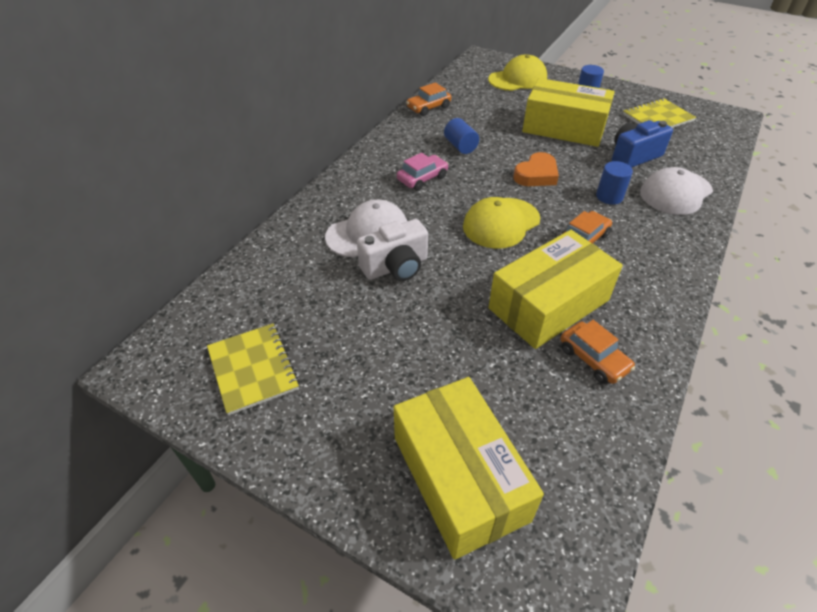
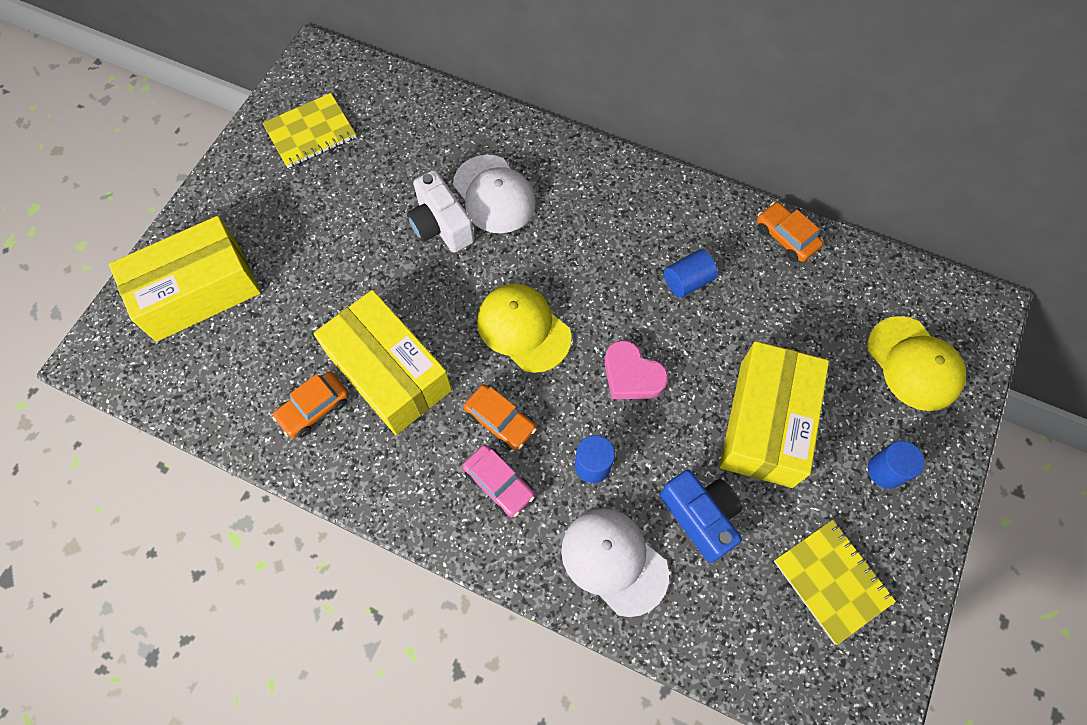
camera: 85 degrees right, 20 degrees up
(422, 178) = (605, 240): pink car -> pink car (499, 483)
(536, 175) = (632, 375): orange heart -> pink heart

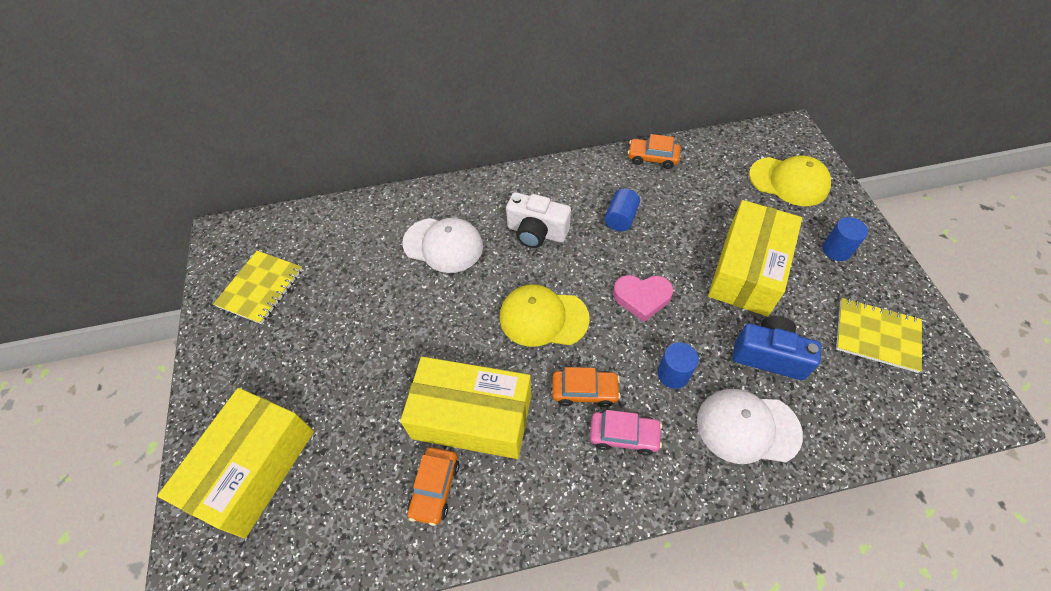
camera: 35 degrees left, 10 degrees down
(441, 226) = (422, 289): white camera -> white camera (536, 232)
(766, 423) = (748, 270): yellow box -> yellow box turned 45 degrees clockwise

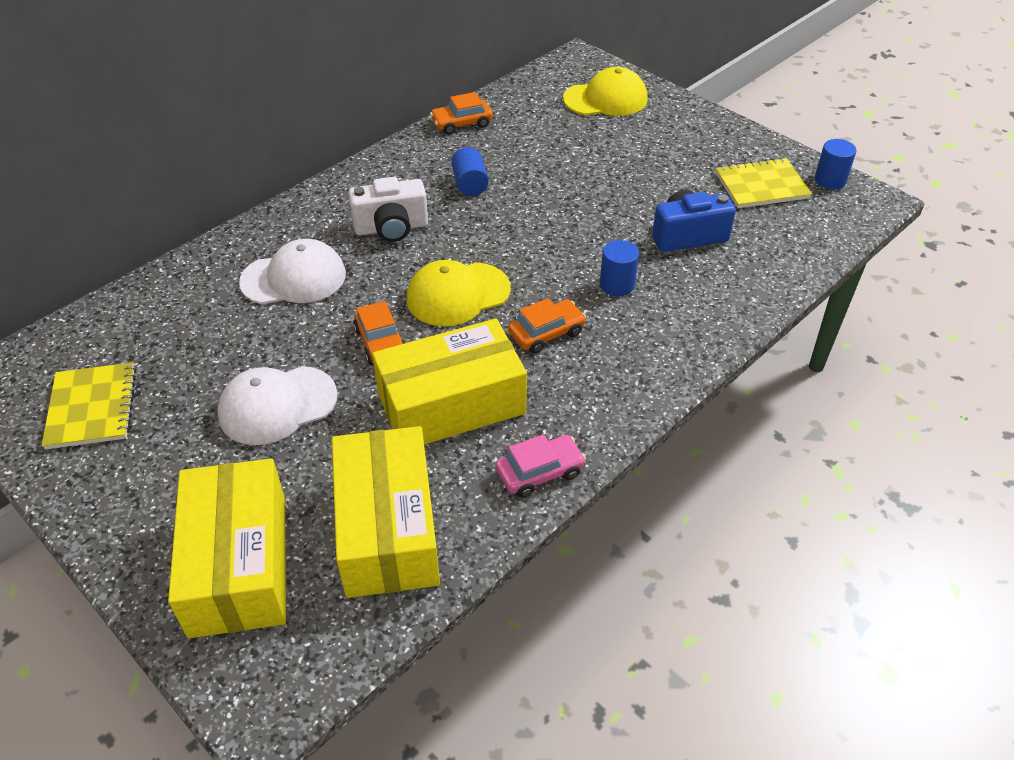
camera: 35 degrees left, 10 degrees down
(435, 488) = (461, 476): orange car -> orange car (381, 343)
(624, 435) = (609, 349): pink car -> pink car (539, 472)
(642, 298) = (542, 239): pink heart -> none
(747, 427) = (709, 294): white cap -> white cap (277, 405)
(748, 270) = (621, 180): yellow box -> yellow box (388, 529)
(836, 250) = (685, 136): blue cylinder -> blue cylinder (830, 180)

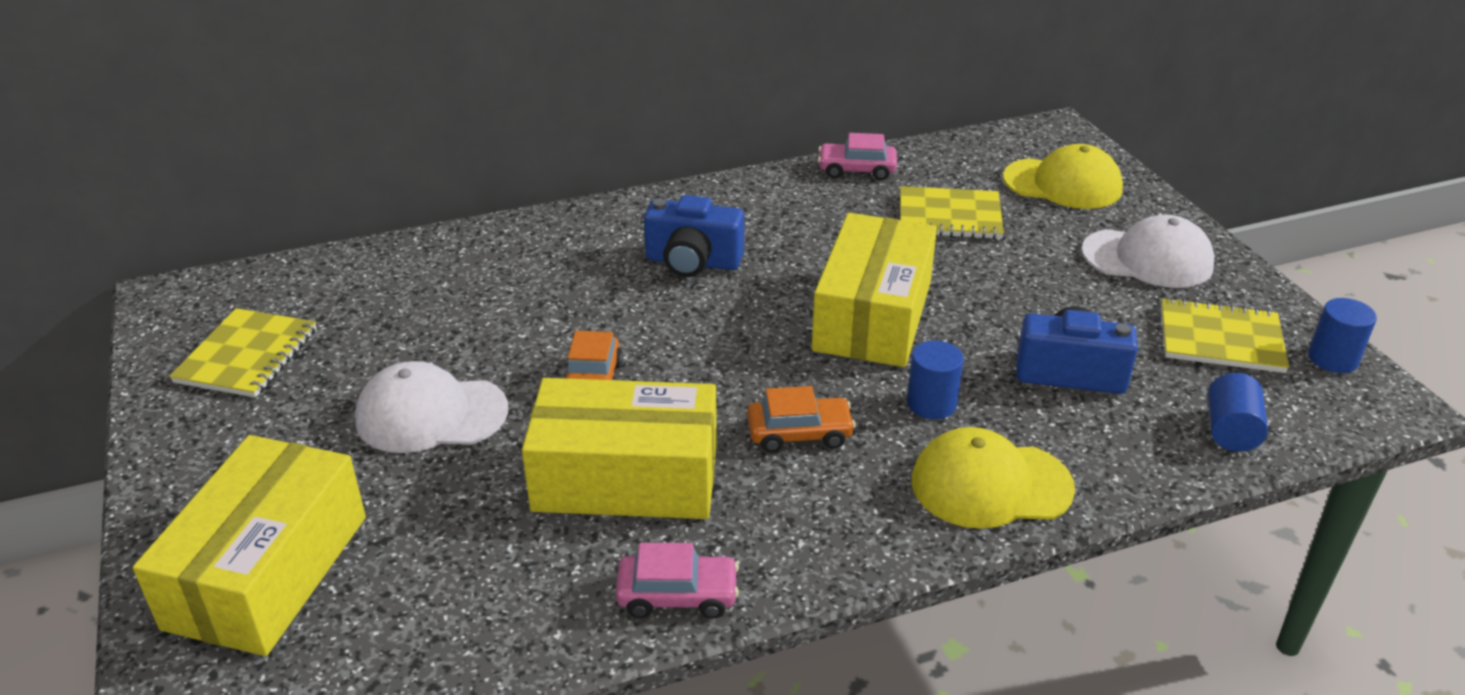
camera: 25 degrees right, 10 degrees down
(294, 278) = (546, 285): white cap -> white cap (1147, 258)
(388, 529) = (453, 594): yellow box -> yellow box (873, 316)
(391, 228) = (693, 262): white camera -> blue camera
(458, 294) = (720, 356): yellow cap -> yellow cap (990, 485)
(462, 123) = (856, 170): orange car -> pink car
(470, 184) = (820, 238): blue cylinder -> blue cylinder (1231, 431)
(546, 143) = (949, 216): none -> yellow notebook

